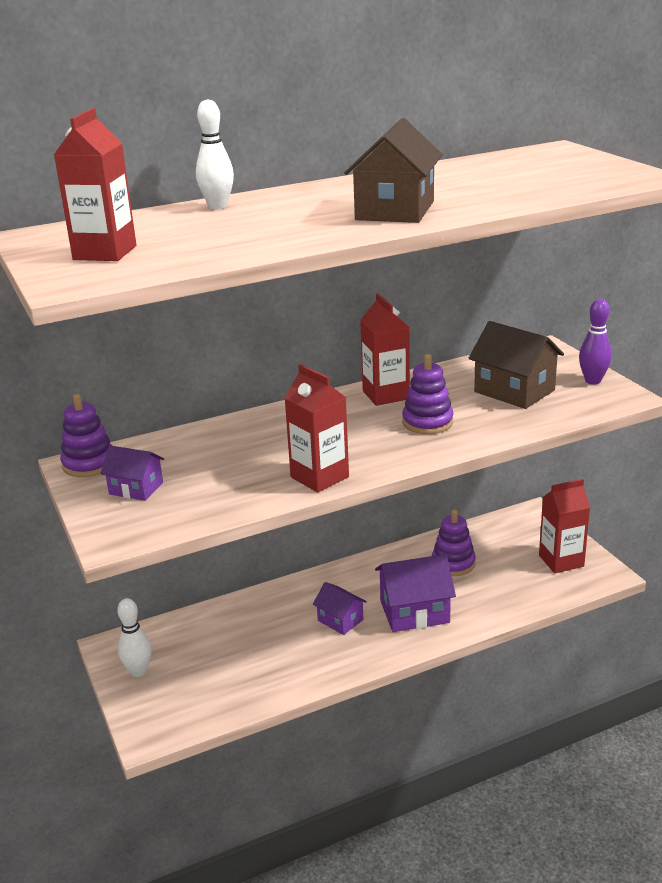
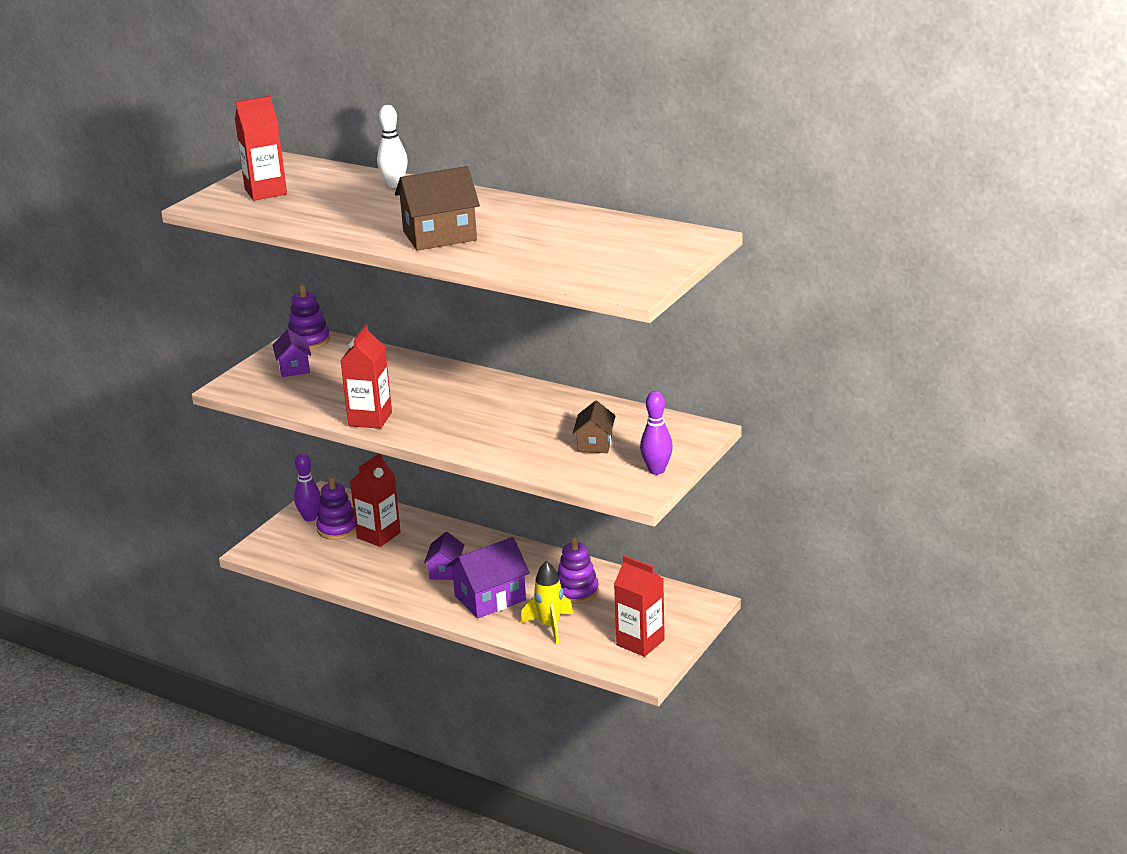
camera: 55 degrees right, 0 degrees up
(138, 671) = (310, 518): white bowling pin -> purple bowling pin
(386, 395) = (526, 397): red carton -> red carton (378, 535)
(414, 612) = (490, 598): purple house -> purple house turned 75 degrees counterclockwise
(427, 422) = (497, 428): purple stacking toy -> purple stacking toy (337, 529)
(493, 596) = (550, 626): none -> yellow rocket
(514, 391) = (595, 444): brown house -> brown house, size x0.59

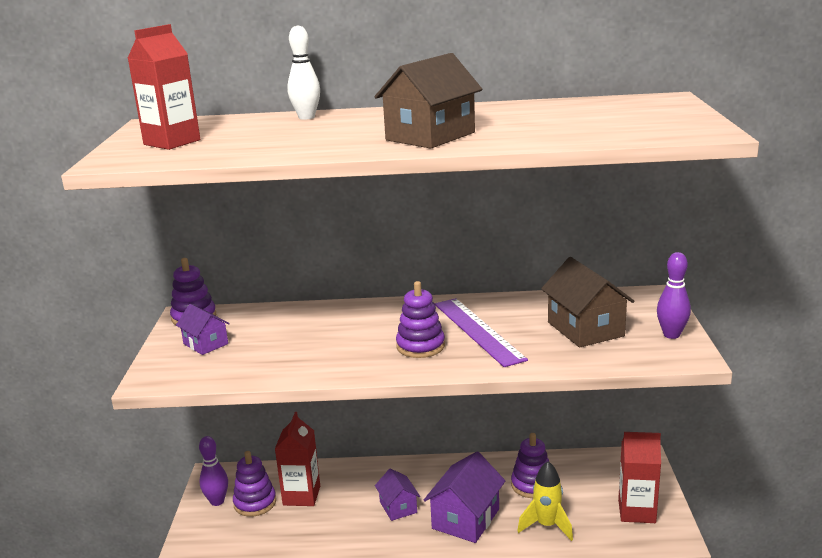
camera: 30 degrees left, 5 degrees down
(370, 419) = (345, 367): red carton -> none
(446, 419) = (420, 346): none -> purple stacking toy
(507, 419) = (477, 331): none -> purple ruler
(595, 444) = (585, 329): brown house -> brown house, size x1.69

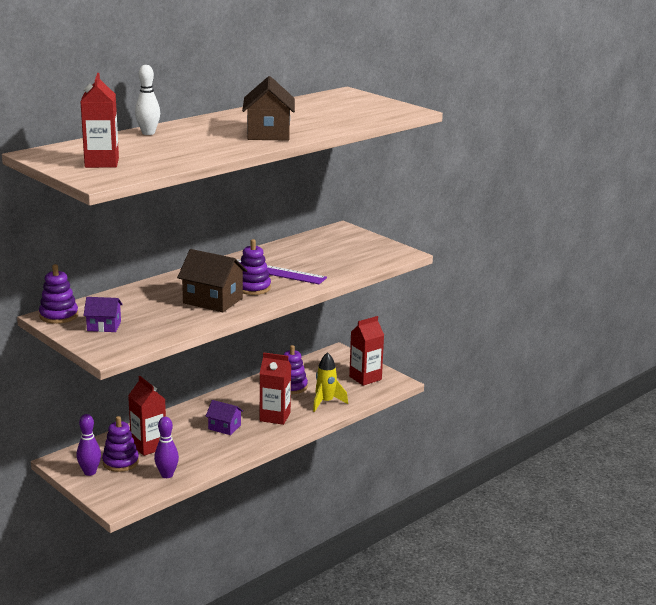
camera: 45 degrees left, 0 degrees up
(465, 519) = (275, 417): purple house -> red carton
(585, 329) = (332, 254): brown house -> brown house (213, 300)
(671, 335) = (380, 246): purple bowling pin -> purple bowling pin (167, 475)

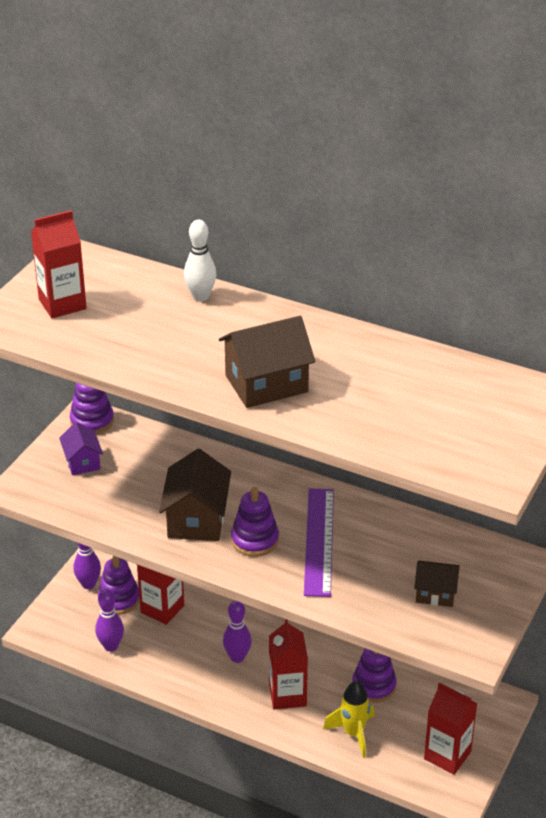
camera: 70 degrees right, 15 degrees up
(224, 427) = (237, 657): purple house -> purple bowling pin
(348, 252) = (435, 593): none -> brown house

